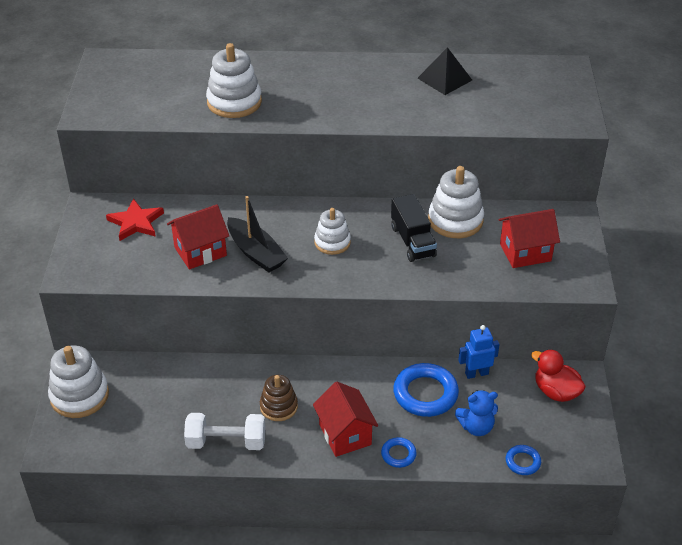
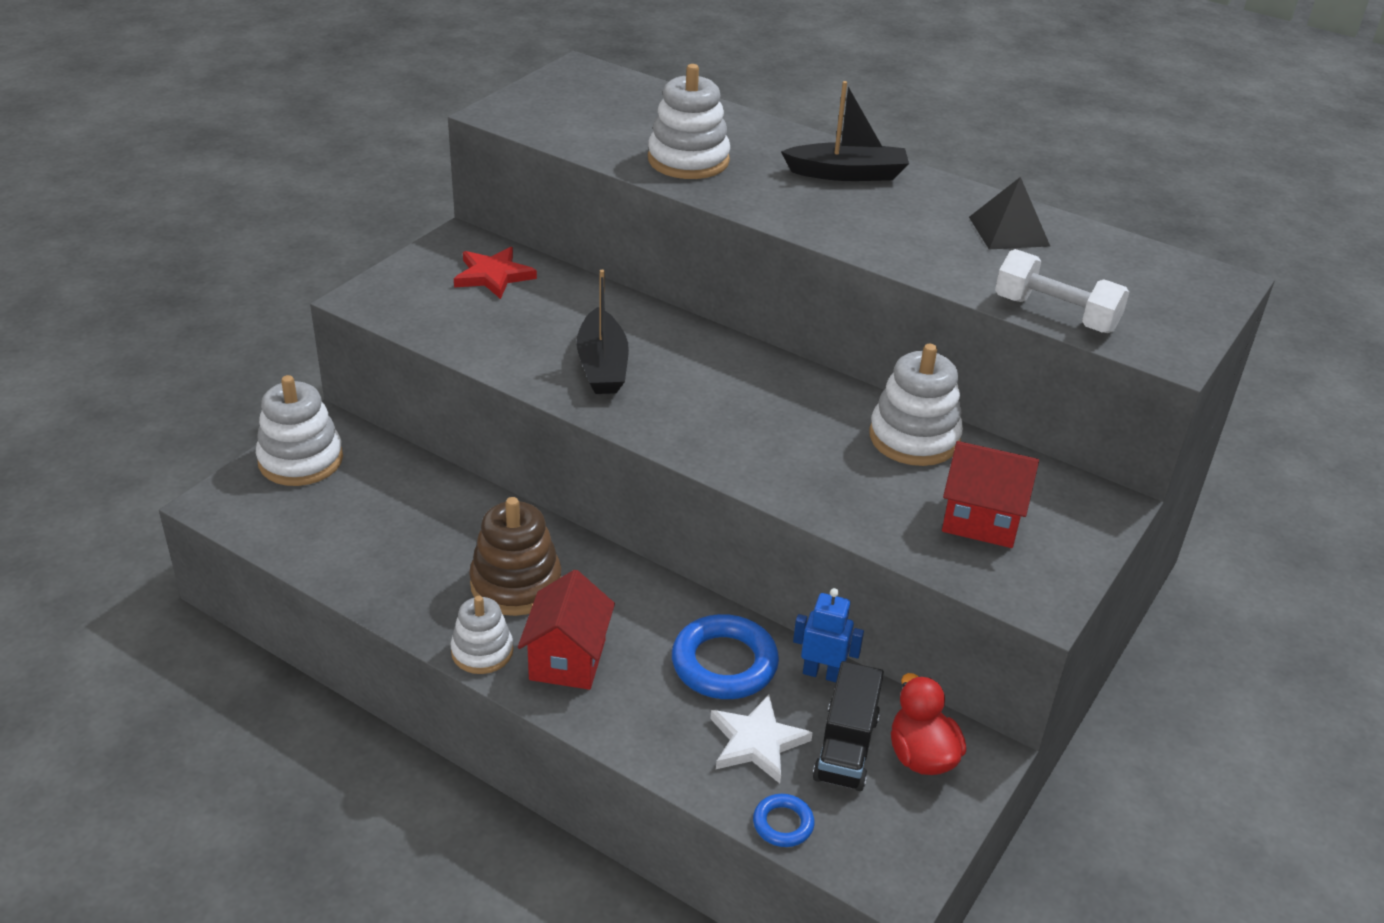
camera: 30 degrees right, 5 degrees down
(200, 251) = (536, 336): red house -> none
(226, 442) = (412, 593): white dumbbell -> white dumbbell (1055, 314)
(278, 406) = (516, 584): brown stacking toy -> brown stacking toy, size x1.55
(330, 75) = (847, 174): none -> black boat
(332, 242) = (713, 394): white stacking toy -> white stacking toy (482, 651)
(398, 454) = (614, 721): blue ring -> none
(412, 241) = (826, 438): black truck -> black truck (846, 747)
(476, 427) = (757, 742): blue teddy bear -> white star

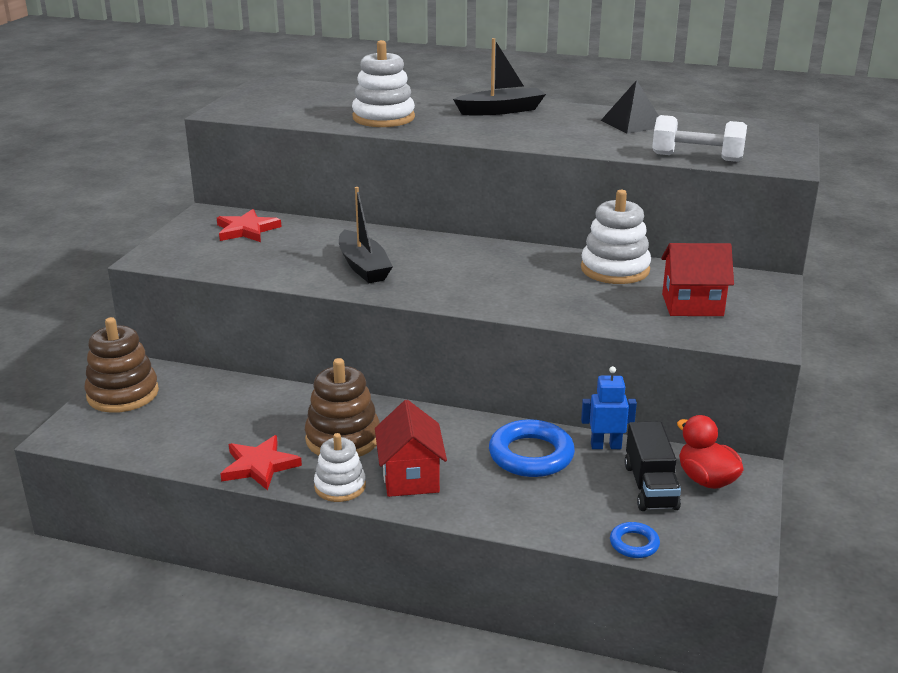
camera: 15 degrees left, 10 degrees down
(301, 460) = (123, 394): white stacking toy -> brown stacking toy
(406, 599) = (259, 466): none -> red star
(757, 742) = (584, 497): white star -> none

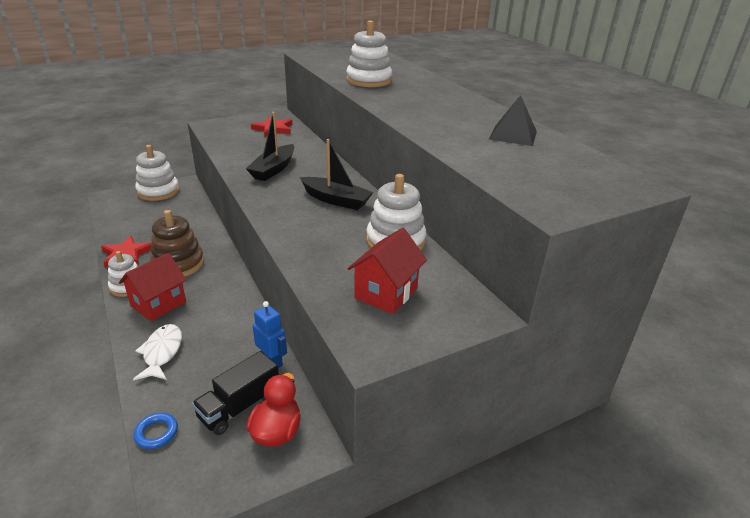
camera: 45 degrees right, 5 degrees up
(123, 394) = (158, 191): brown stacking toy -> white stacking toy
(501, 110) = (447, 98): black boat -> black boat (336, 200)
(508, 503) = (162, 352): none -> white fish
(531, 455) = (228, 335): blue ring -> none
(692, 305) = (386, 293): red house -> red house turned 75 degrees clockwise
(697, 157) = (492, 173): white dumbbell -> none

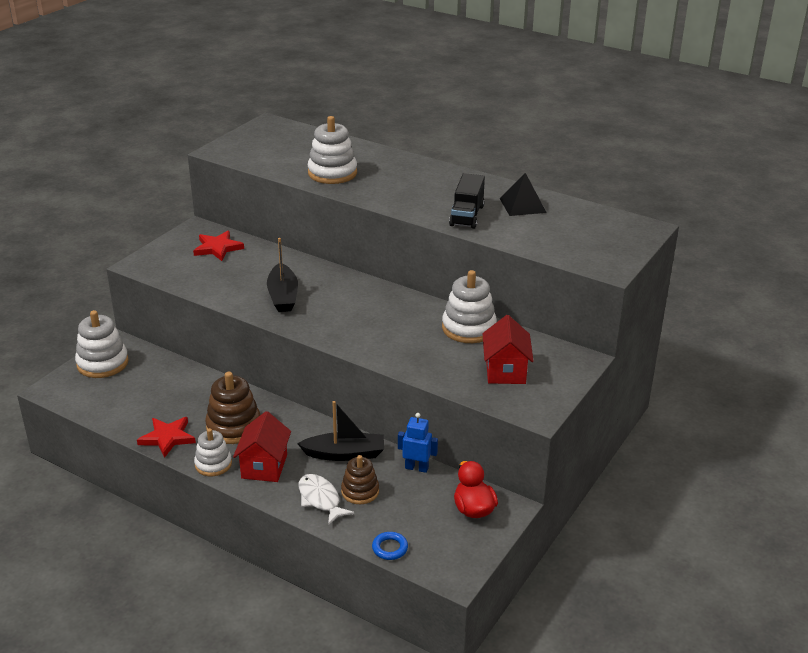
camera: 30 degrees left, 0 degrees up
(200, 361) = (360, 491): none -> brown stacking toy
(239, 406) = (429, 507): black truck -> black truck (467, 215)
(336, 200) = (379, 308): black boat -> black boat (344, 454)

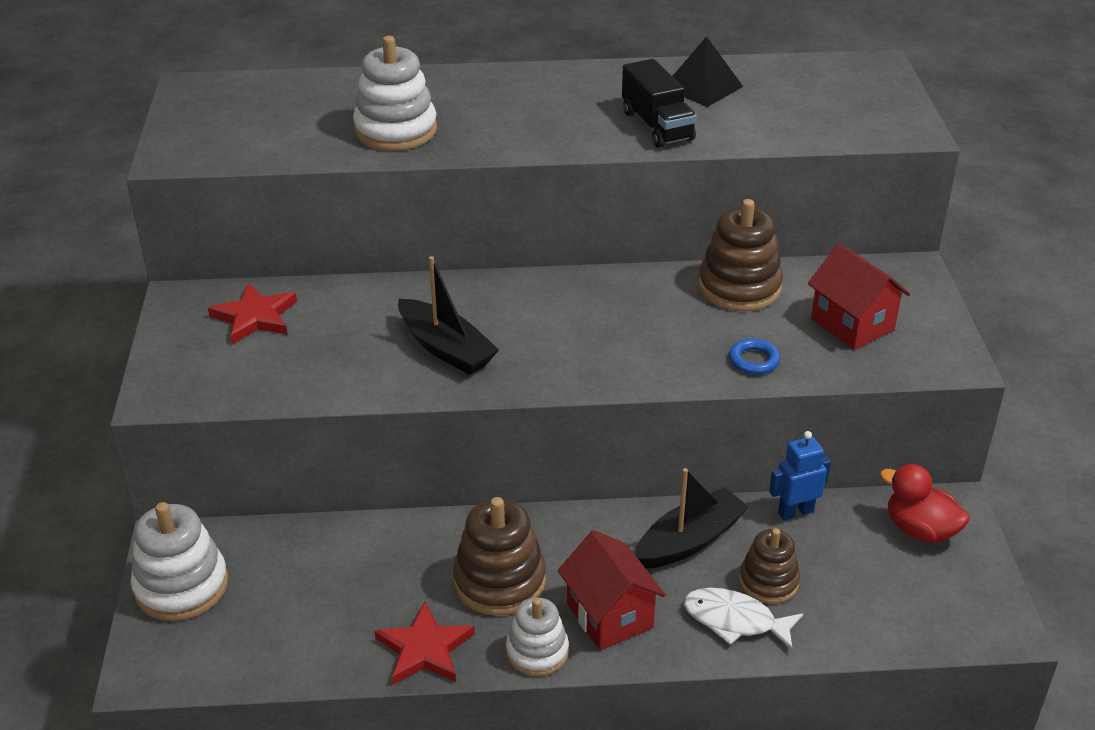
camera: 35 degrees left, 5 degrees up
(390, 548) = (892, 637): blue ring -> blue ring (754, 360)
(469, 328) = (739, 287): white stacking toy -> brown stacking toy

